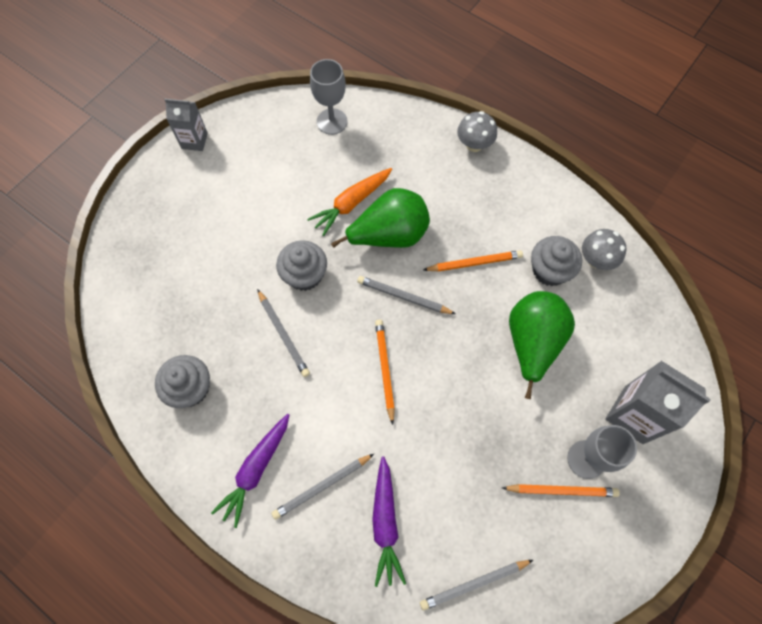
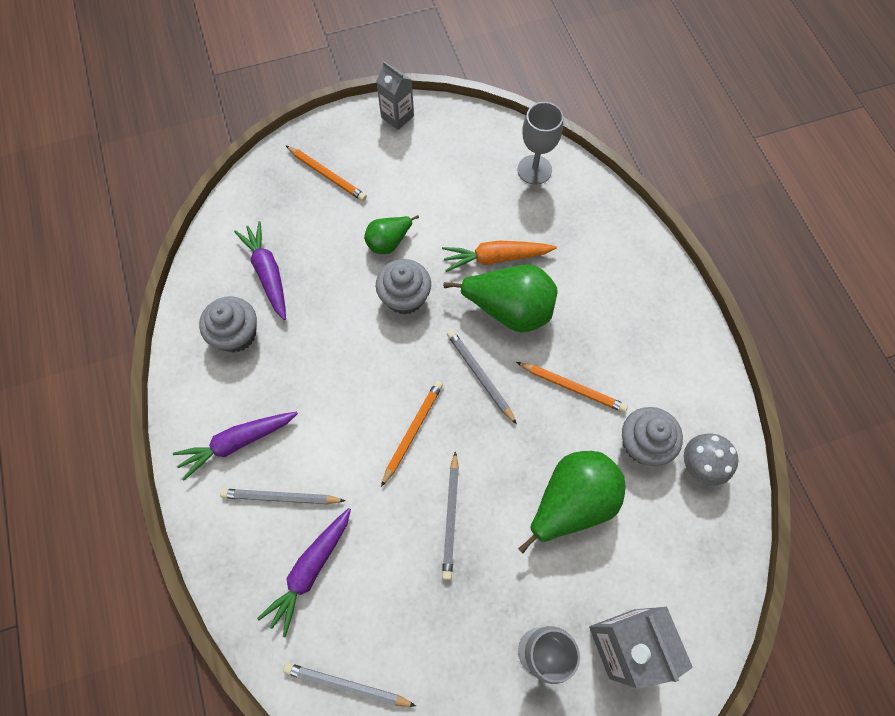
camera: 35 degrees right, 0 degrees up
(180, 324) = (268, 273): none -> purple carrot
(260, 241) = (389, 242): none -> green pear
(283, 335) = (347, 339): grey pencil -> grey pencil (450, 517)
(474, 144) = (658, 273): grey mushroom -> none
(562, 491) = (493, 663): orange pencil -> orange pencil (327, 175)

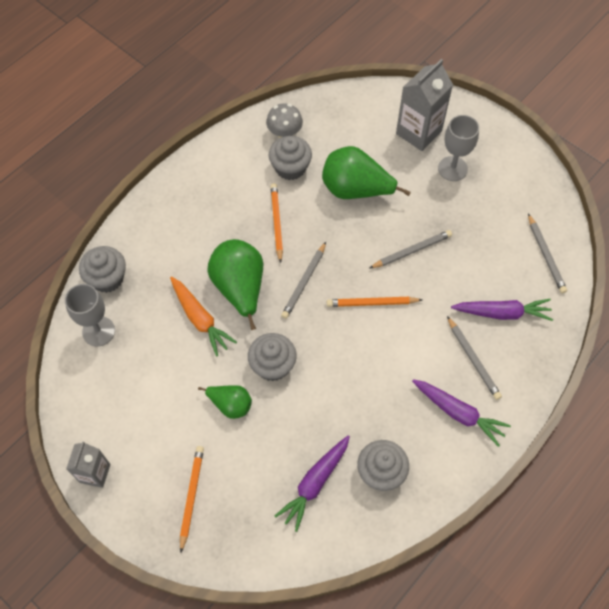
camera: 120 degrees left, 5 degrees down
(590, 199) = (107, 278): none -> grey cupcake

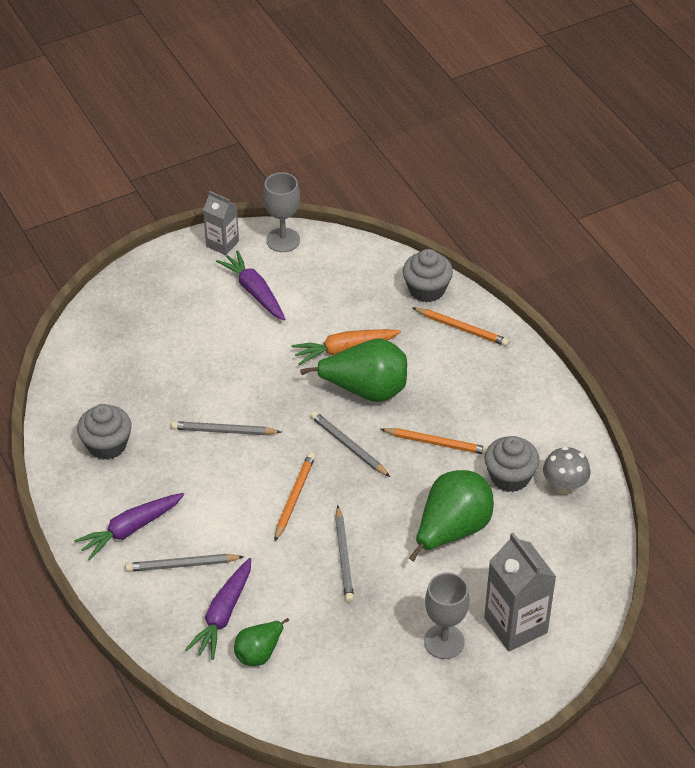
camera: 110 degrees right, 15 degrees down
(98, 331) = (367, 272): grey goblet -> grey goblet (283, 240)
(192, 496) = (163, 303): orange pencil -> orange pencil (462, 329)
(230, 405) = (238, 350): green pear -> green pear (259, 652)
(272, 365) = (263, 393): grey cupcake -> none
(314, 483) = (125, 392): purple carrot -> purple carrot (254, 292)
(545, 256) = (276, 691): grey pencil -> grey pencil (223, 431)

